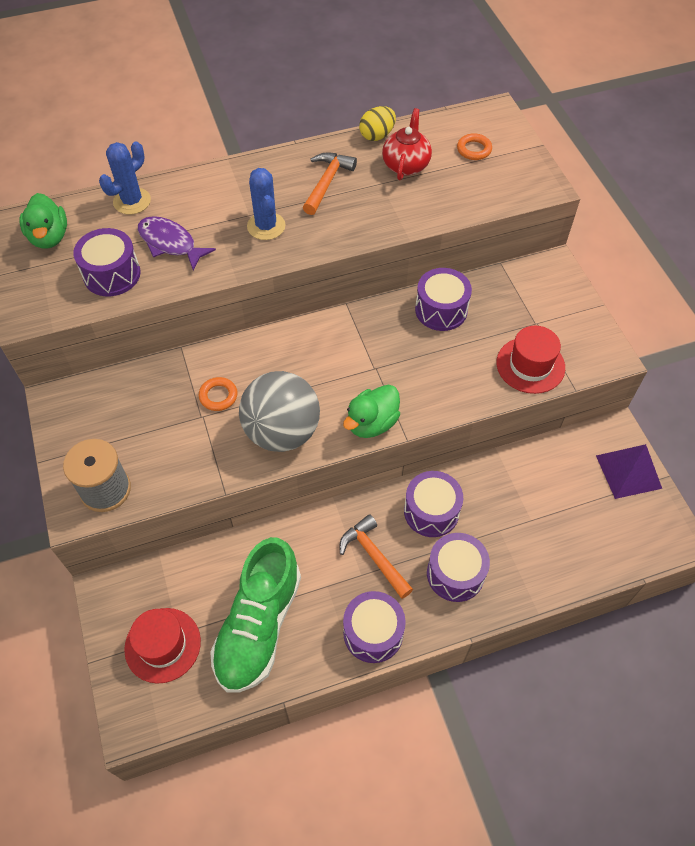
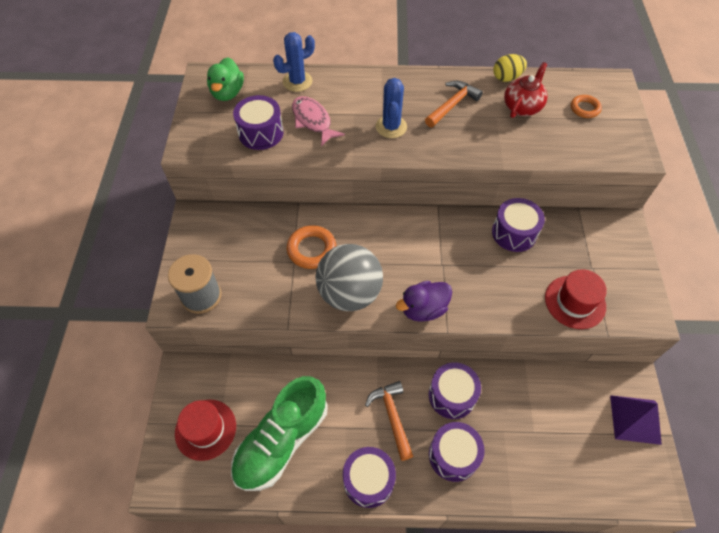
camera: 20 degrees right, 0 degrees up
(170, 243) = (313, 121): purple fish -> pink fish
(218, 396) = (311, 249): orange ring -> orange ring, size x1.58
(372, 423) = (423, 309): green duck -> purple duck

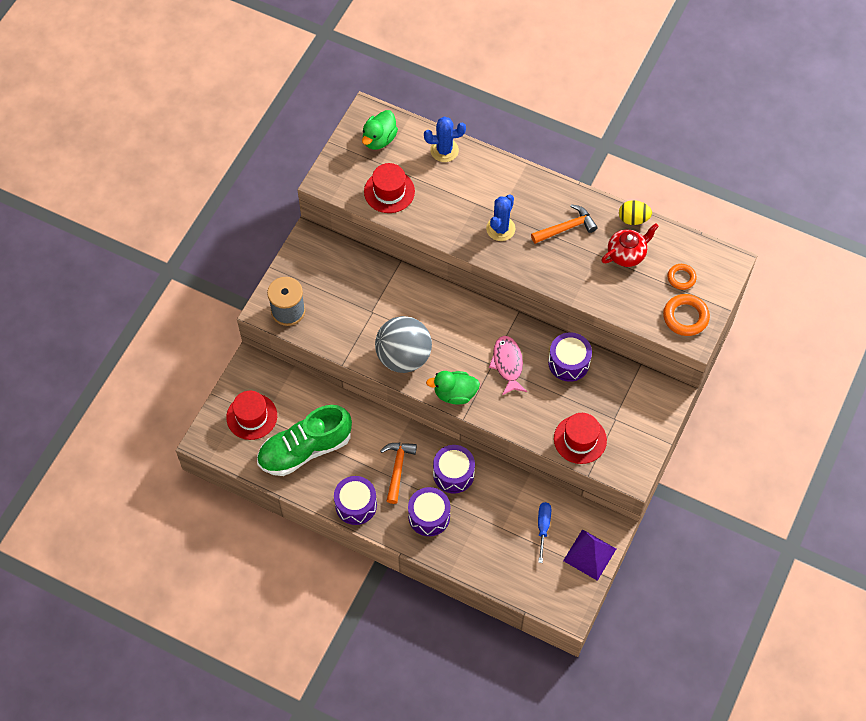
camera: 25 degrees right, 5 degrees up
(261, 133) = (389, 191): purple drum -> red hat
(311, 249) = (392, 307): orange ring -> orange ring (685, 317)
(313, 121) = (438, 196): pink fish -> pink fish (507, 364)
(423, 309) = (455, 394): purple duck -> green duck
(573, 412) = (543, 527): none -> blue screwdriver

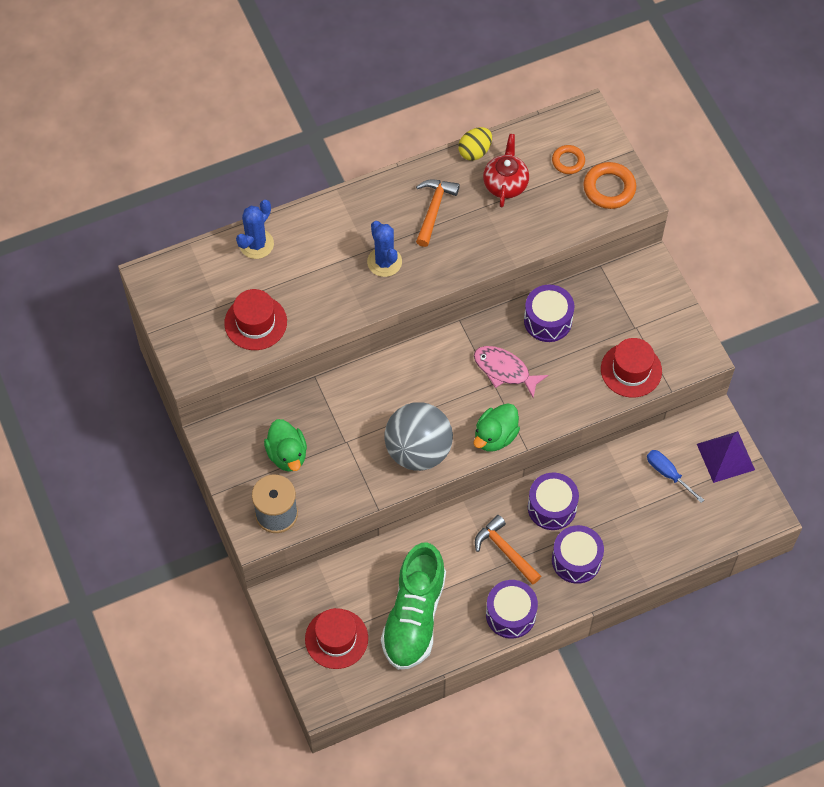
camera: 50 degrees left, 0 degrees up
(379, 139) = (190, 288): green duck -> green duck (287, 454)

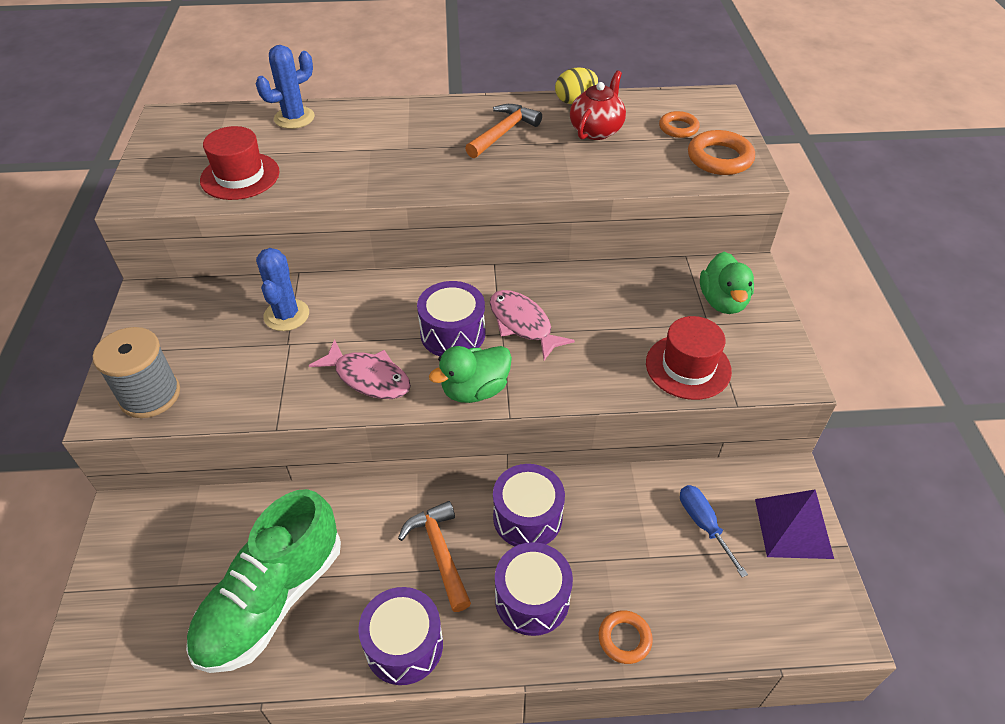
camera: 20 degrees right, 15 degrees down
(287, 454) = (212, 337): green duck -> green duck (723, 301)
(336, 638) = (154, 593): red hat -> none
(384, 262) = (420, 160): blue cactus -> blue cactus (286, 315)
(418, 450) = (368, 377): grey ball -> pink fish
(548, 320) = (599, 289): purple drum -> purple drum (453, 333)
(641, 565) = (624, 639): none -> orange ring

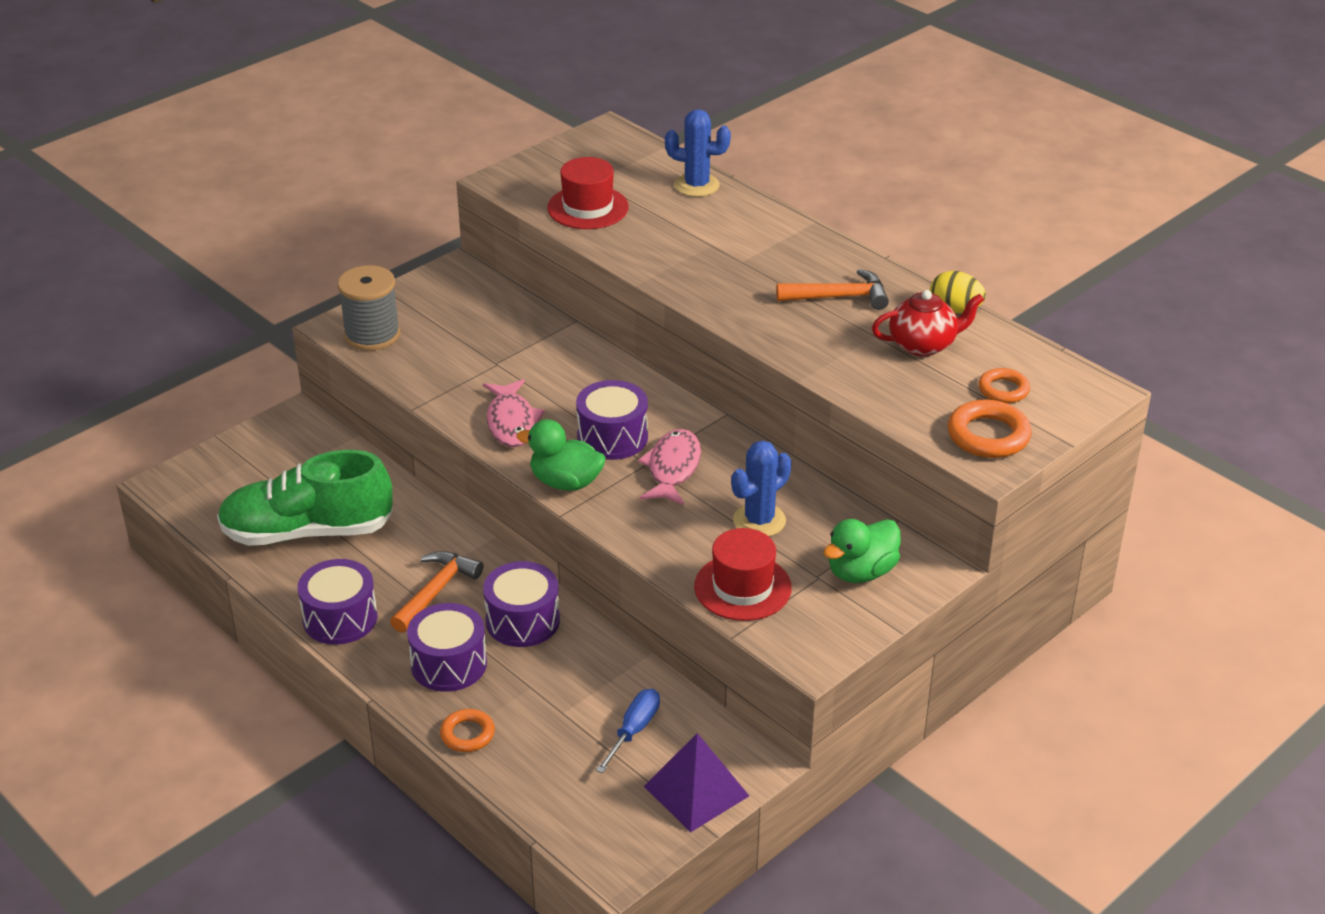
camera: 50 degrees right, 10 degrees down
(286, 315) = (523, 344): blue cactus -> blue cactus (759, 521)

